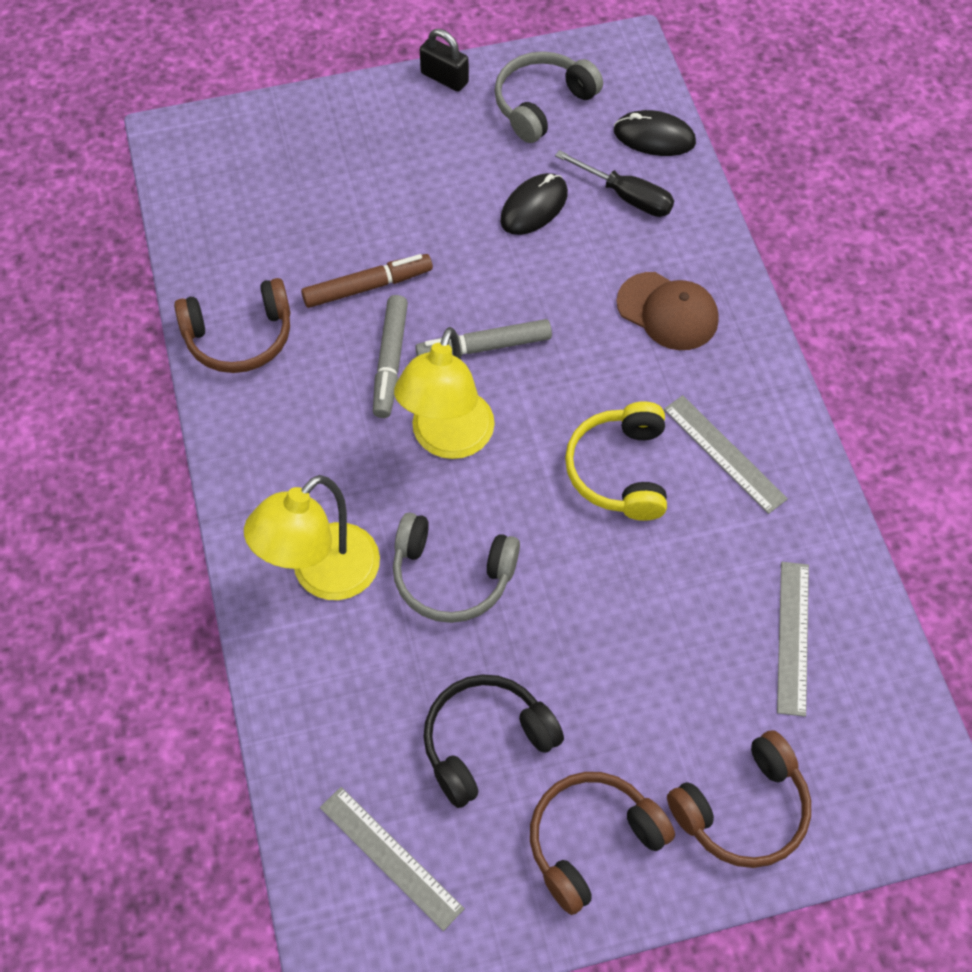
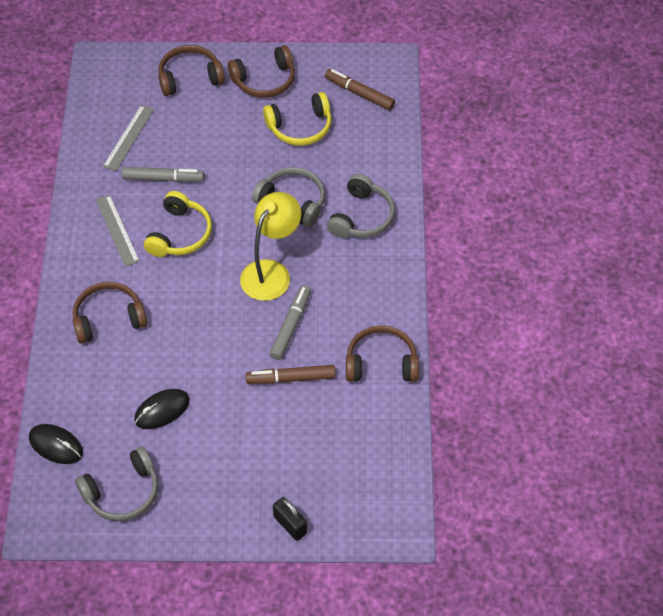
camera: 165 degrees left, 5 degrees down
(323, 575) = (362, 217): yellow lamp -> grey headphones
(390, 857) = (359, 94): grey ruler -> brown marker
(444, 78) = (185, 534): black padlock -> black padlock (290, 525)
(484, 347) = (230, 322): grey marker -> grey marker (163, 178)
(485, 742) = (300, 127): black headphones -> yellow headphones
(626, 196) = (96, 403): black screwdriver -> none
(667, 312) = (108, 318): brown cap -> brown headphones

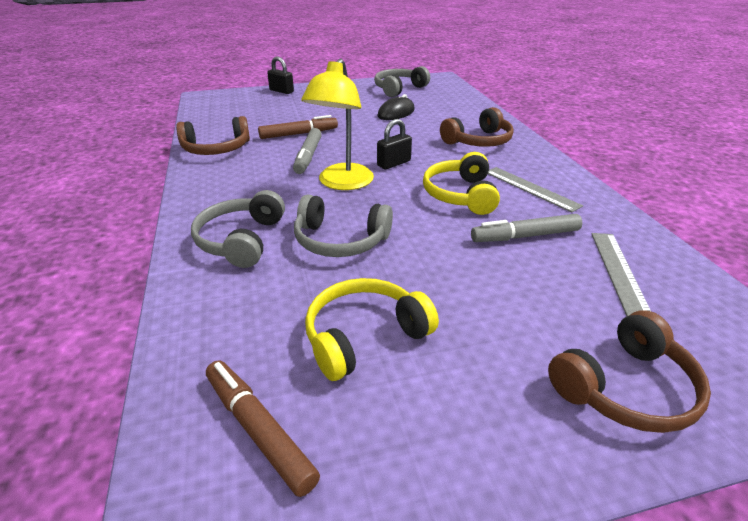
camera: 165 degrees right, 20 degrees down
(56, 445) = (459, 96): black mouse -> none
(213, 295) = (393, 163): none -> black padlock
(264, 80) = (476, 415): brown headphones -> none
(359, 94) = (259, 430): brown marker -> brown marker turned 150 degrees counterclockwise

